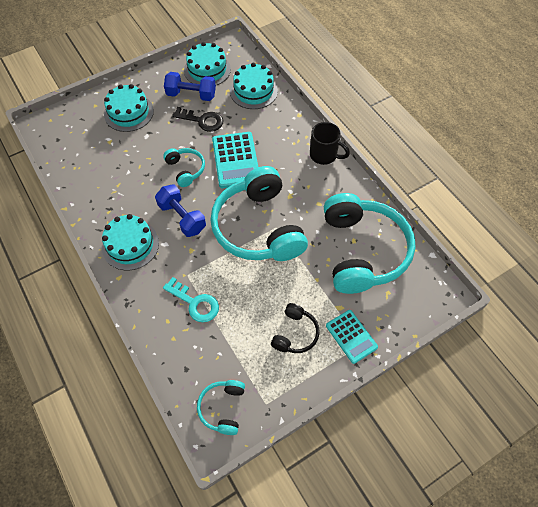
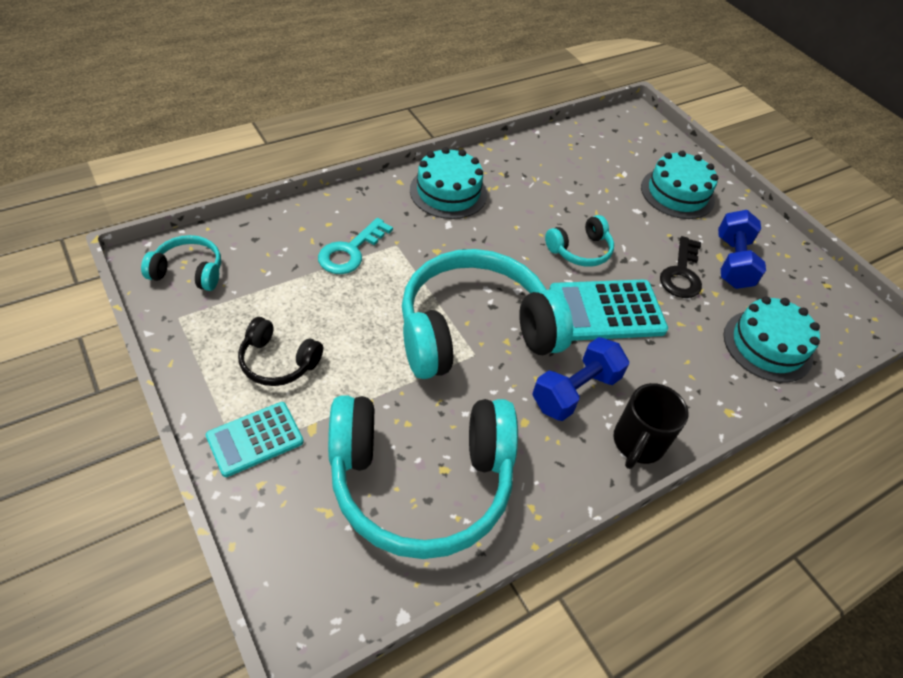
camera: 85 degrees right, 10 degrees down
(182, 217) = (492, 243): blue dumbbell -> blue dumbbell (575, 391)
(207, 70) = (796, 285): turquoise cake -> none

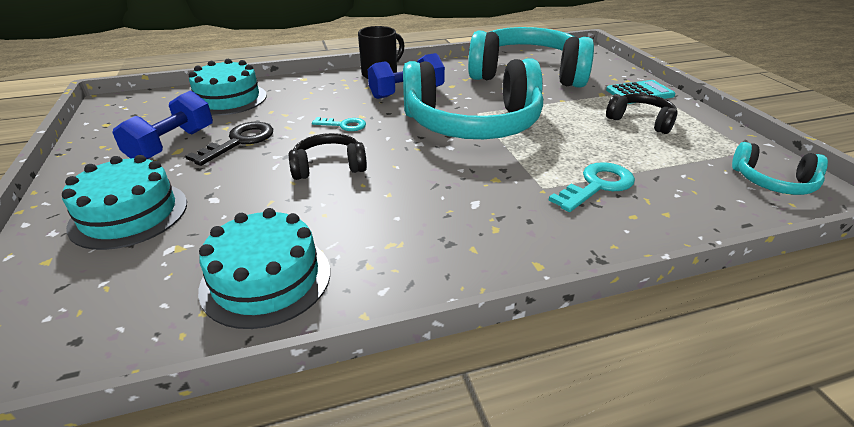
camera: 160 degrees left, 15 degrees down
(448, 192) = (465, 242): turquoise cake -> turquoise cake (266, 279)
(580, 250) = (329, 167): turquoise headphones -> black headphones
(606, 311) = (344, 125): turquoise calculator -> turquoise key

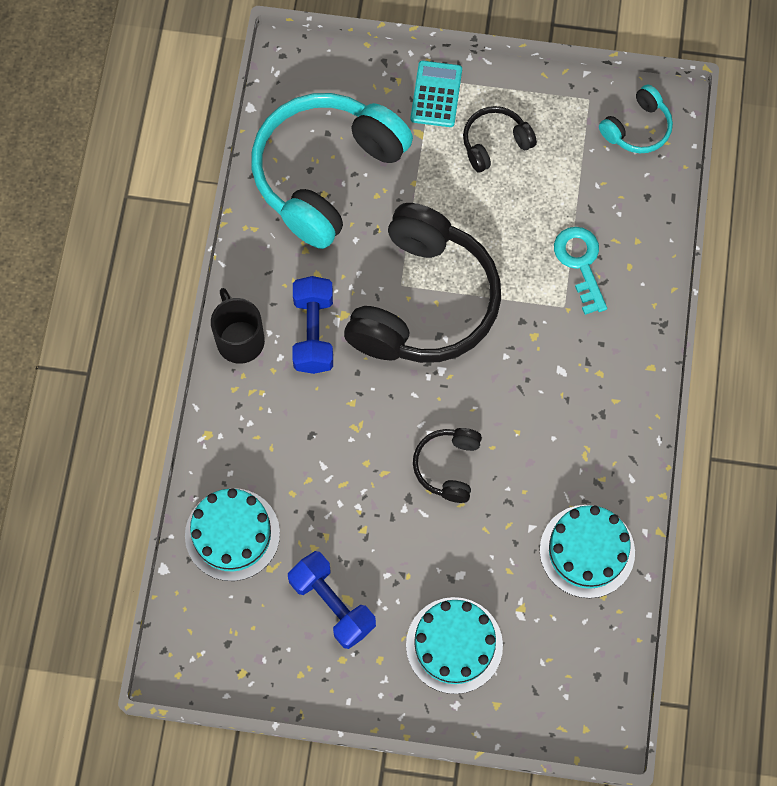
camera: 65 degrees left, 35 degrees up
(239, 141) = (355, 537): black key -> none
(344, 125) = (366, 427): turquoise key -> none
(472, 123) = (423, 302): turquoise headphones -> black headphones

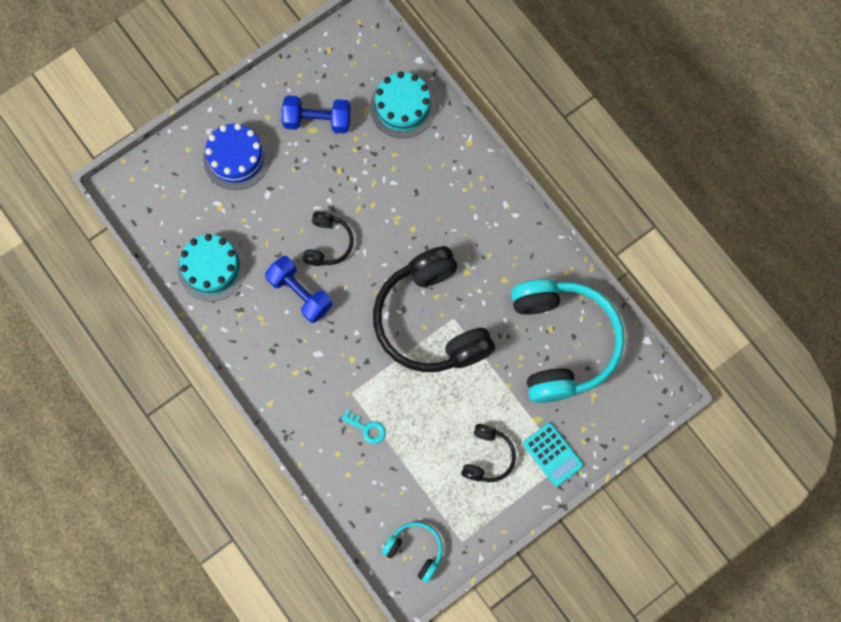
camera: 135 degrees right, 5 degrees up
(239, 339) = (507, 205): black mug -> none
(313, 332) = (472, 246): blue dumbbell -> blue dumbbell (300, 293)
(448, 466) = (328, 243): black headphones -> black headphones turned 45 degrees clockwise
(454, 645) = (236, 158): turquoise cake -> blue cake
(580, 263) = (367, 428): turquoise key -> turquoise key, size x0.63
(637, 128) = (415, 550): turquoise headphones -> turquoise headphones turned 120 degrees clockwise

